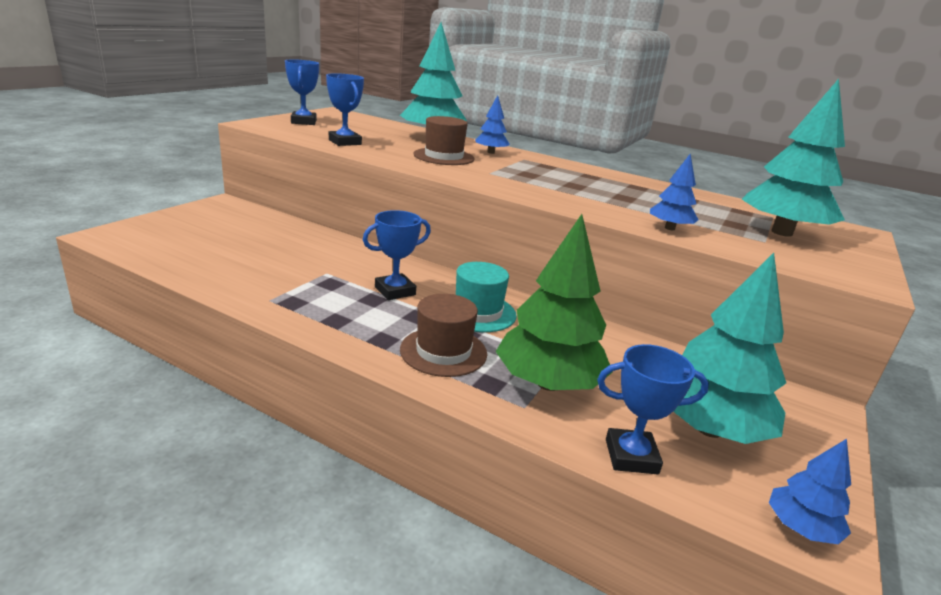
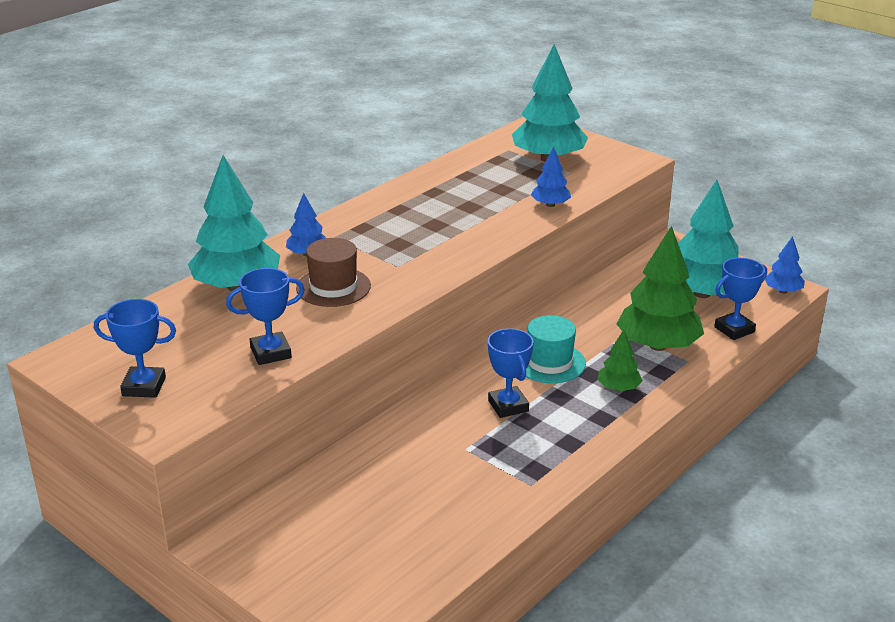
camera: 75 degrees left, 5 degrees up
(443, 351) = (618, 388): brown hat -> green tree
(631, 456) = (734, 329): blue trophy -> blue trophy turned 45 degrees clockwise

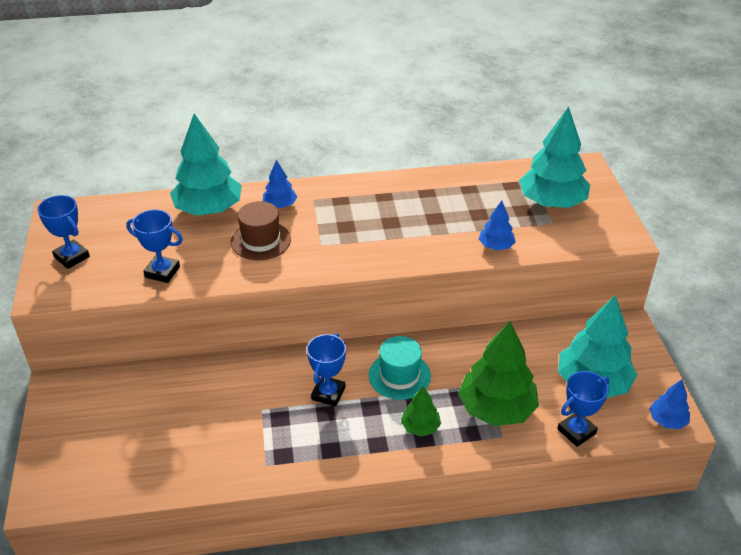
camera: 40 degrees right, 10 degrees up
(734, 329) = (576, 431): blue trophy -> blue trophy turned 45 degrees counterclockwise

